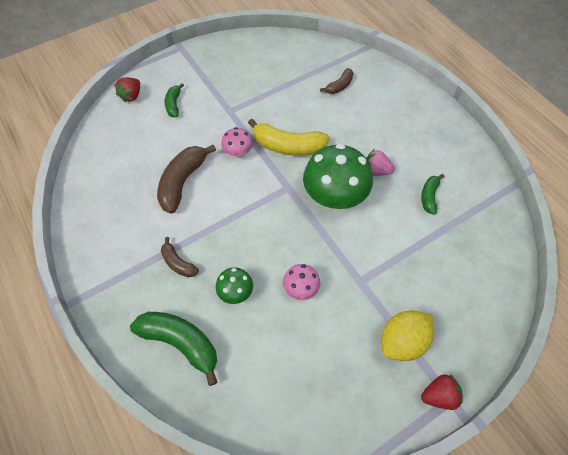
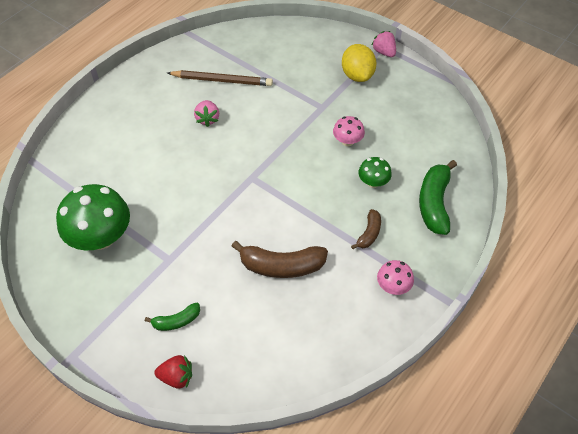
camera: 110 degrees left, 5 degrees down
(238, 152) = (225, 231): pink mushroom -> pink mushroom (393, 286)
(288, 146) = (202, 191): yellow banana -> none
(334, 196) = (247, 141): green mushroom -> green mushroom (101, 237)
(339, 86) = (102, 170): brown banana -> none
(402, 341) = (357, 75): yellow lemon -> yellow lemon turned 45 degrees clockwise
(429, 196) = (222, 80): green banana -> brown pencil
(439, 395) = (384, 52): red strawberry -> pink strawberry

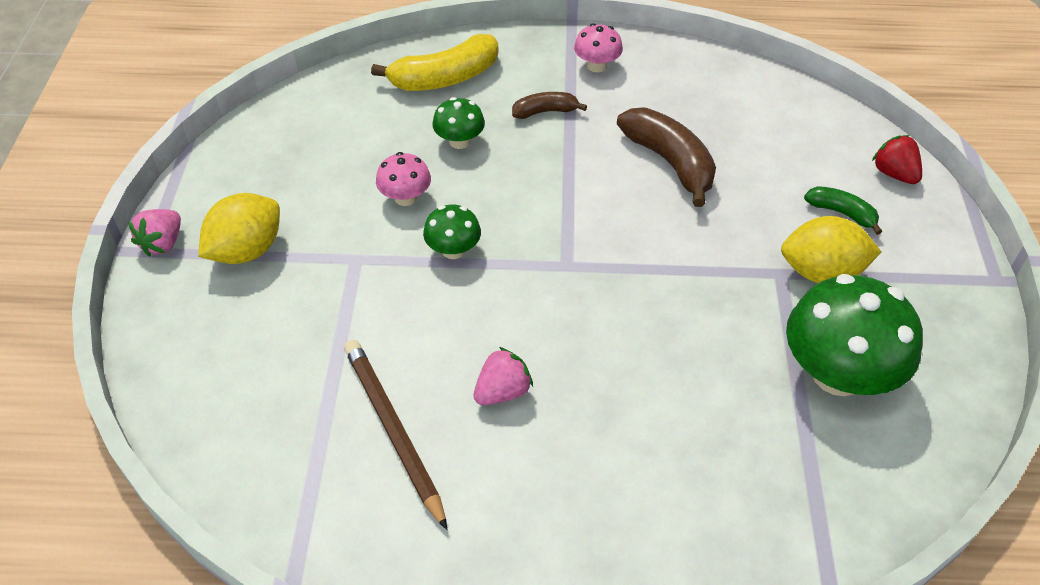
camera: 125 degrees left, 5 degrees down
(152, 277) = (821, 272): none -> yellow lemon
(298, 142) = (453, 250): none -> green mushroom
(434, 203) = (445, 78): green banana -> yellow banana

